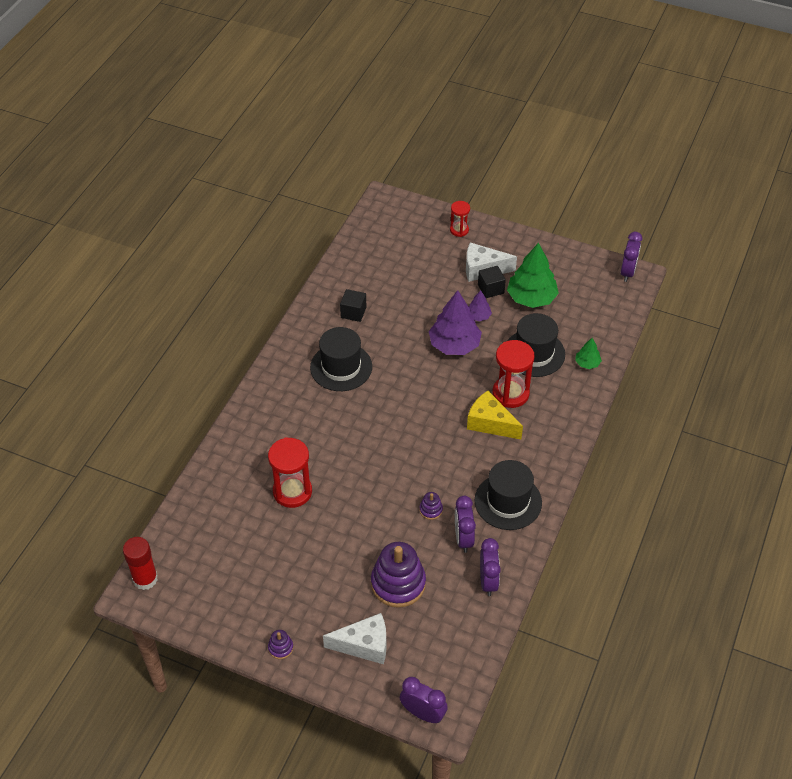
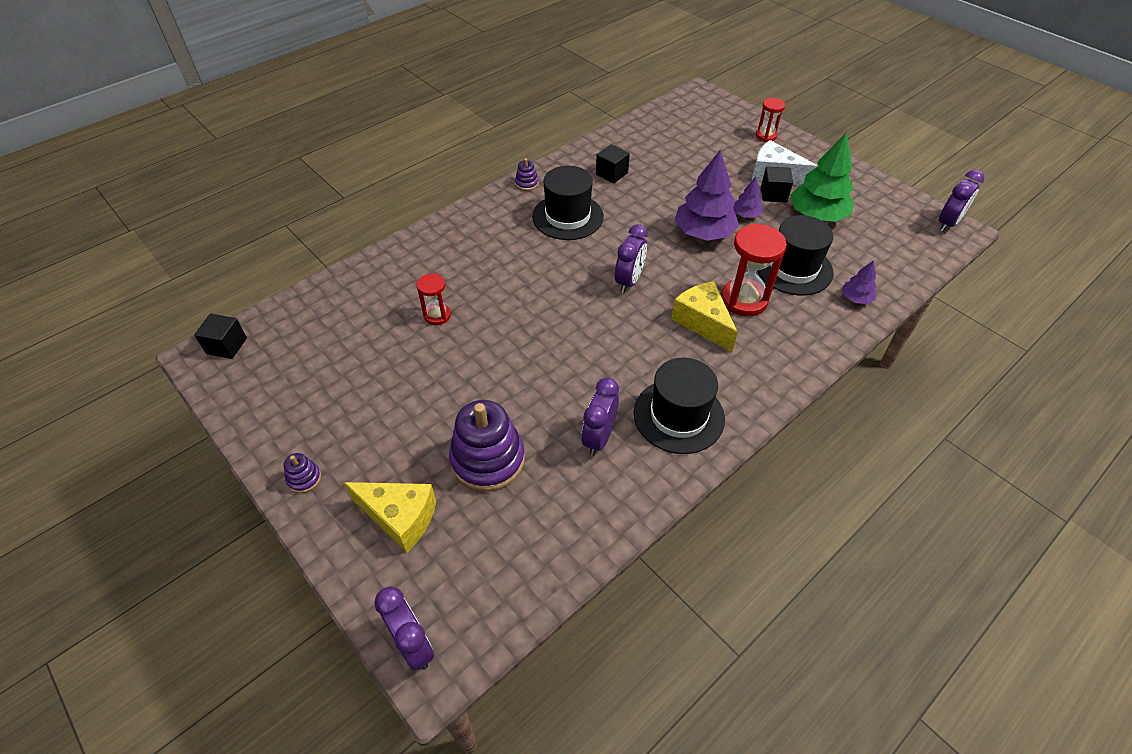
camera: 25 degrees right, 0 degrees up
(145, 579) = (226, 346): red glue stick -> black cube
(292, 491) = (437, 315): red hourglass -> red hourglass, size x0.57
(364, 645) = (400, 518): white cheese -> yellow cheese
(431, 510) = (578, 390): purple stacking toy -> purple stacking toy (526, 183)
(488, 581) = (600, 502): purple clock -> purple clock (629, 281)
(587, 363) = (856, 298): green tree -> purple tree

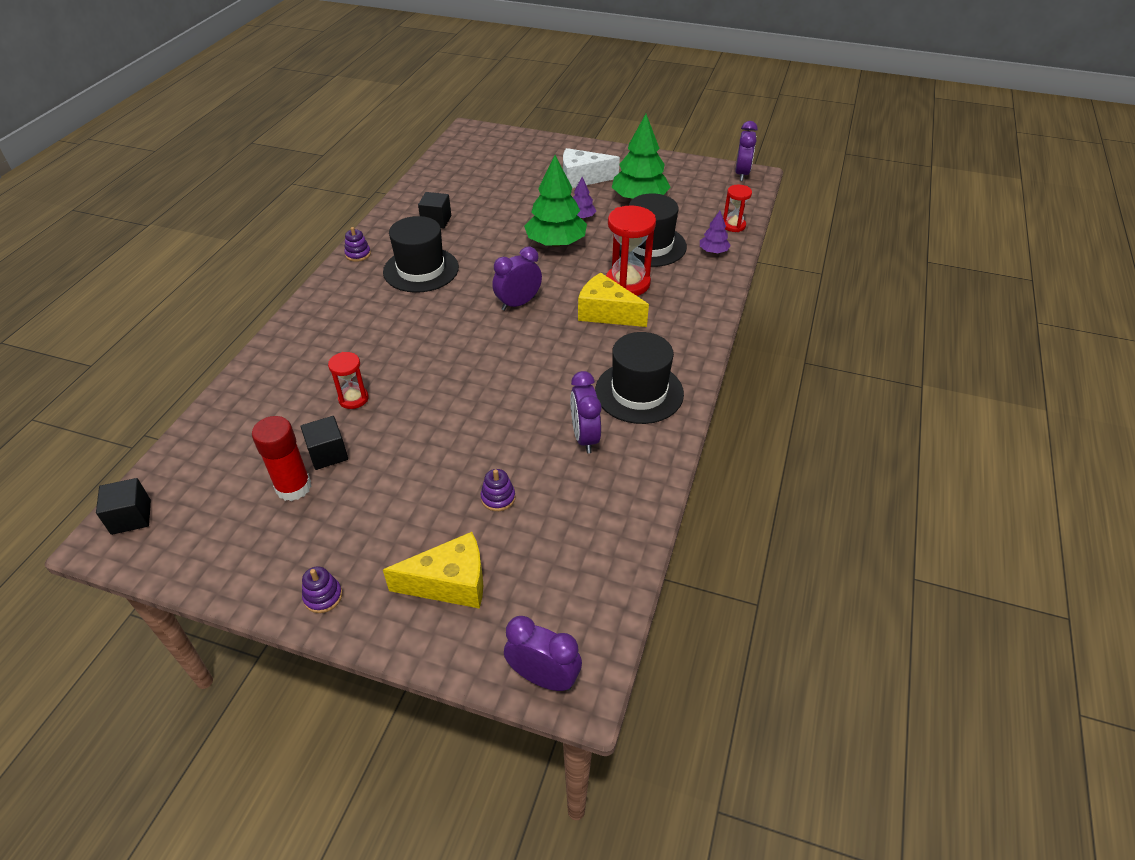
camera: 30 degrees left, 5 degrees down
(344, 374) = (293, 487): none -> red glue stick
(488, 460) = (498, 498): purple stacking toy -> purple stacking toy, size x0.44
(629, 281) = (518, 303): purple clock -> purple clock turned 120 degrees counterclockwise
(704, 233) = (556, 243): purple tree -> green tree
(766, 136) = (553, 149): red hourglass -> red hourglass (733, 226)
(773, 194) = (593, 194): black cube -> black cube (328, 454)

